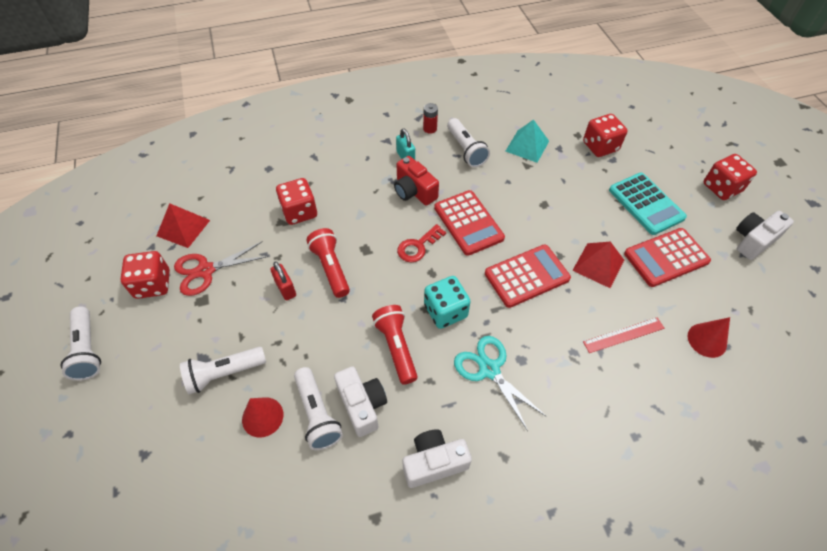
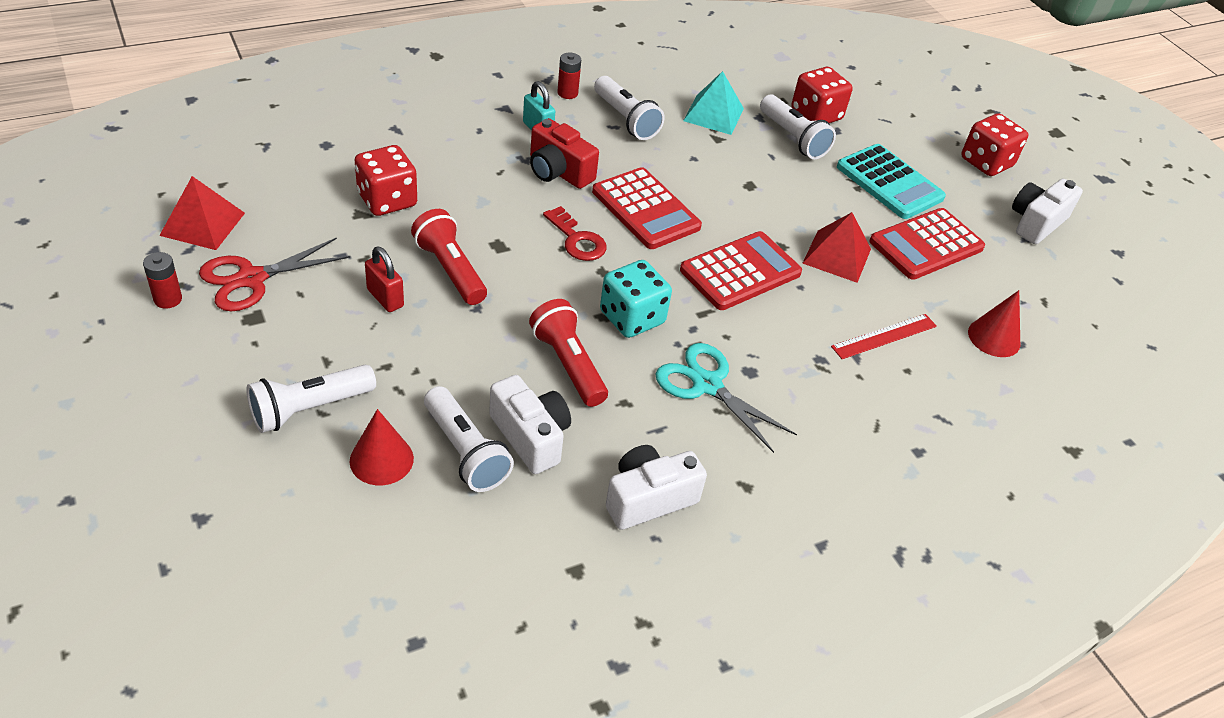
camera: 15 degrees left, 10 degrees down
(88, 350) = (76, 388): white flashlight -> white flashlight (793, 138)
(153, 284) = (168, 299): red dice -> red battery
(418, 246) = (577, 240): red key -> red key turned 75 degrees counterclockwise

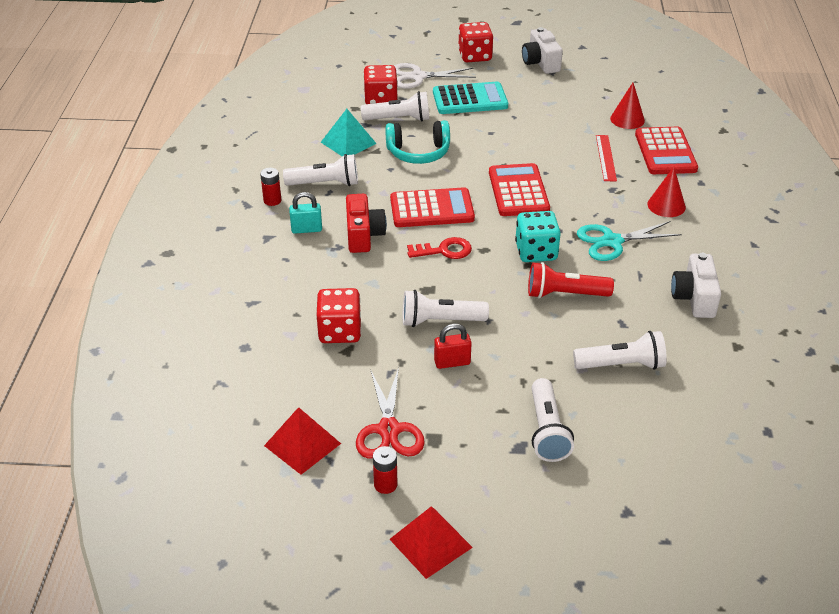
camera: 55 degrees left, 5 degrees down
(381, 459) = (611, 406): red cone -> red cone (666, 205)
(450, 270) = (440, 321): red flashlight -> white flashlight
(531, 436) = (621, 331): white camera -> none
(558, 171) = (363, 235): red camera -> red camera turned 75 degrees counterclockwise
(743, 170) = (418, 152): none -> turquoise headphones
(837, 256) = (526, 147): red pyramid -> red pyramid (431, 543)
(892, 129) = (418, 77): none -> white scissors
(926, 245) = (536, 110): red calculator -> red calculator (665, 152)

